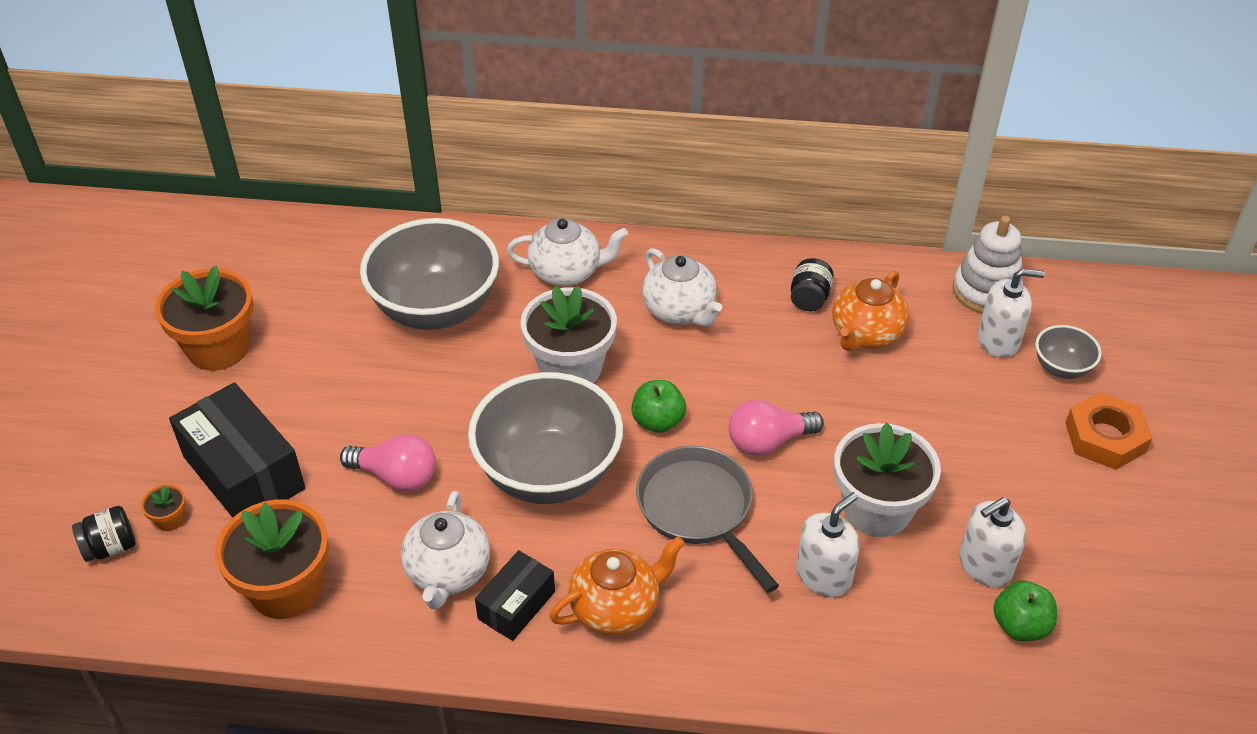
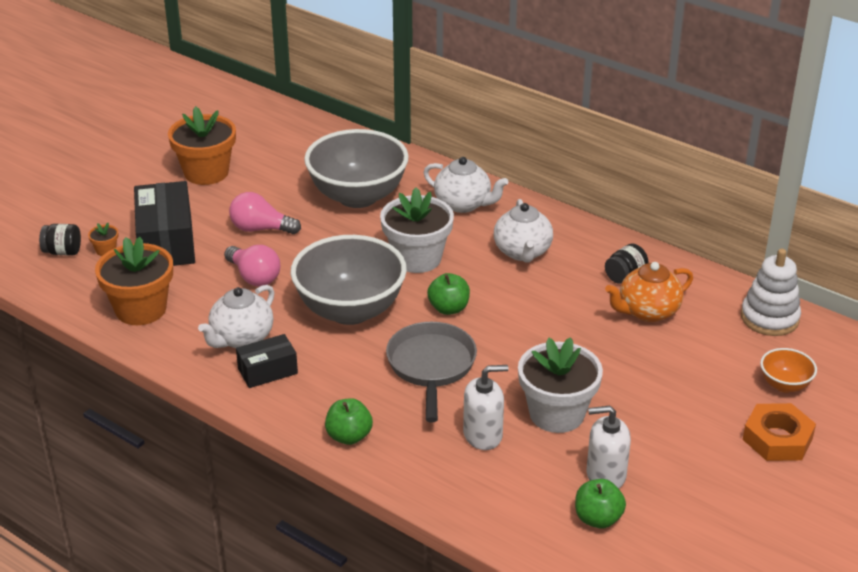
camera: 30 degrees right, 10 degrees down
(616, 608) = (328, 397): orange teapot -> none
(681, 651) = (349, 436): none -> green apple
(768, 441) = (515, 347): pink light bulb -> pink light bulb (261, 229)
(998, 340) = (749, 351): white soap dispenser -> none
(1061, 368) = (784, 385): grey bowl -> orange bowl

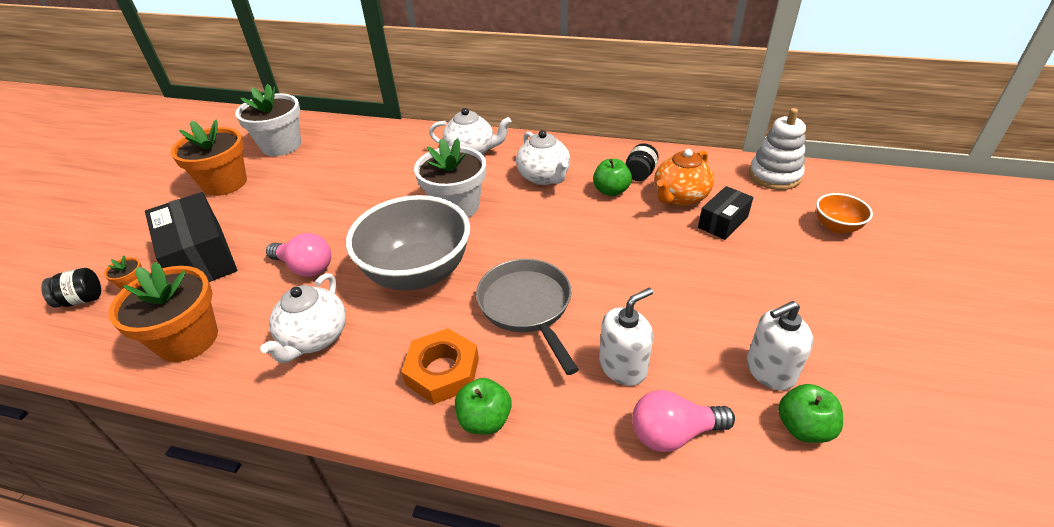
camera: 20 degrees left, 5 degrees up
(261, 229) = (296, 219): pink light bulb -> pink light bulb (674, 433)
(267, 371) = (358, 368): black box -> black box (723, 222)
(357, 196) = (376, 169): grey bowl -> none
(448, 308) = (510, 244): green apple -> green apple (611, 191)
(556, 414) = (676, 318): white flower pot -> white flower pot (281, 145)
(777, 439) = (877, 277): orange nut -> orange nut (442, 371)

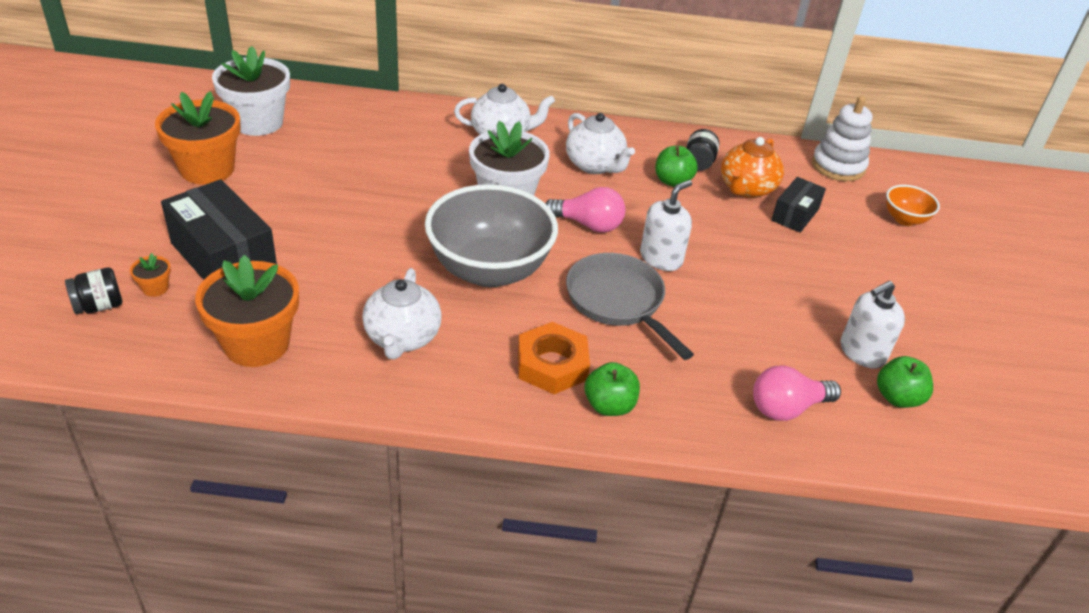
camera: 15 degrees left, 0 degrees up
(305, 267) = (357, 266): pink light bulb -> pink light bulb (588, 224)
(623, 367) = (728, 354): white soap dispenser -> white soap dispenser (661, 258)

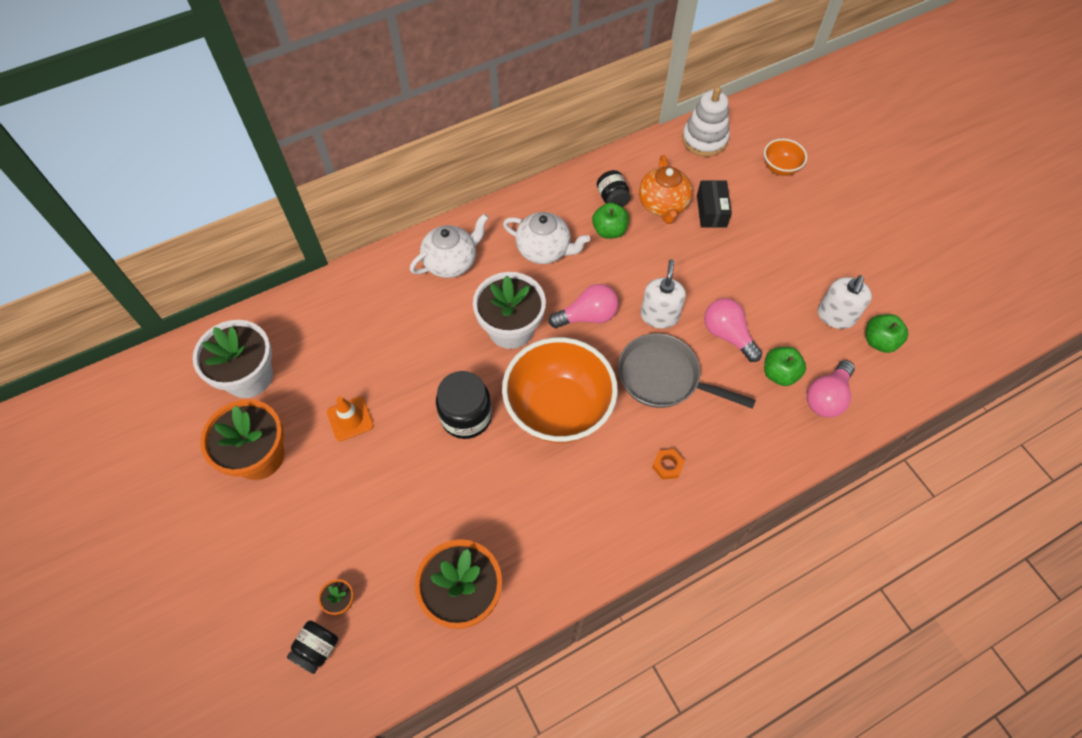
camera: 30 degrees left, 20 degrees up
(224, 257) = (362, 535): black box -> none
(303, 184) = (350, 419): none -> orange traffic cone
(400, 232) = (466, 416): none -> black jar
(402, 338) = (555, 515): white teapot -> none
(489, 270) = (558, 409): grey bowl -> orange bowl
(552, 365) = (667, 465): orange nut -> orange nut, size x0.50
(609, 405) = (727, 474): green apple -> green apple (779, 374)
(720, 306) = (727, 335): none -> pink light bulb

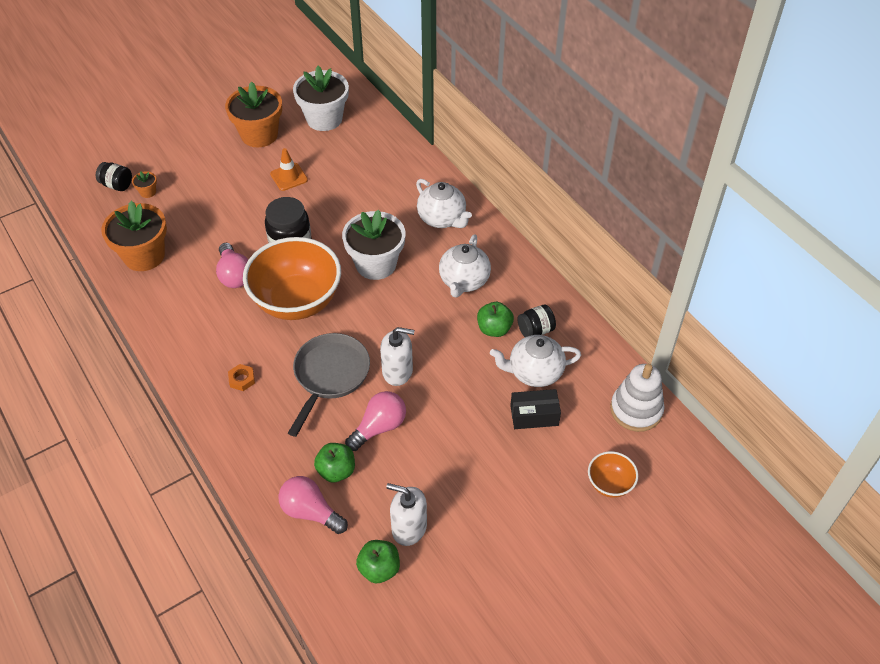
camera: 85 degrees right, 10 degrees down
(587, 316) = (393, 317): pink light bulb -> pink light bulb (234, 275)
(663, 205) = (534, 372): orange teapot -> white teapot

